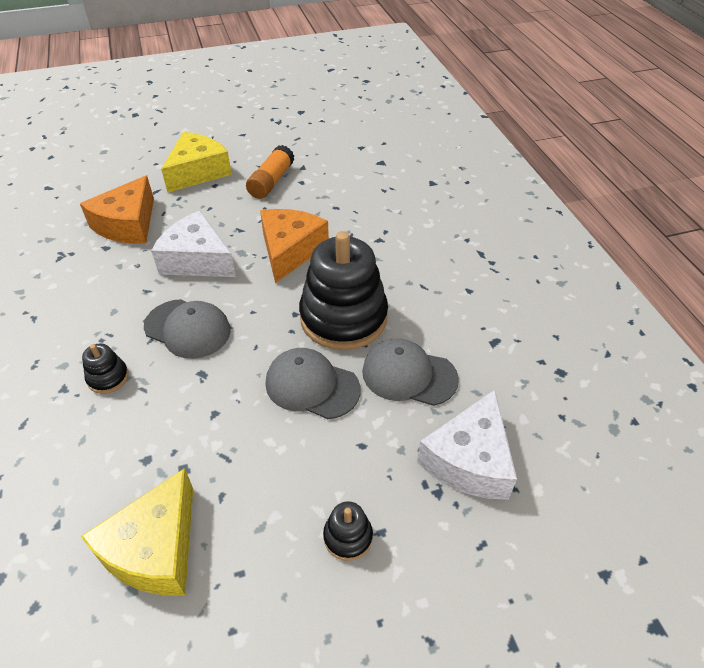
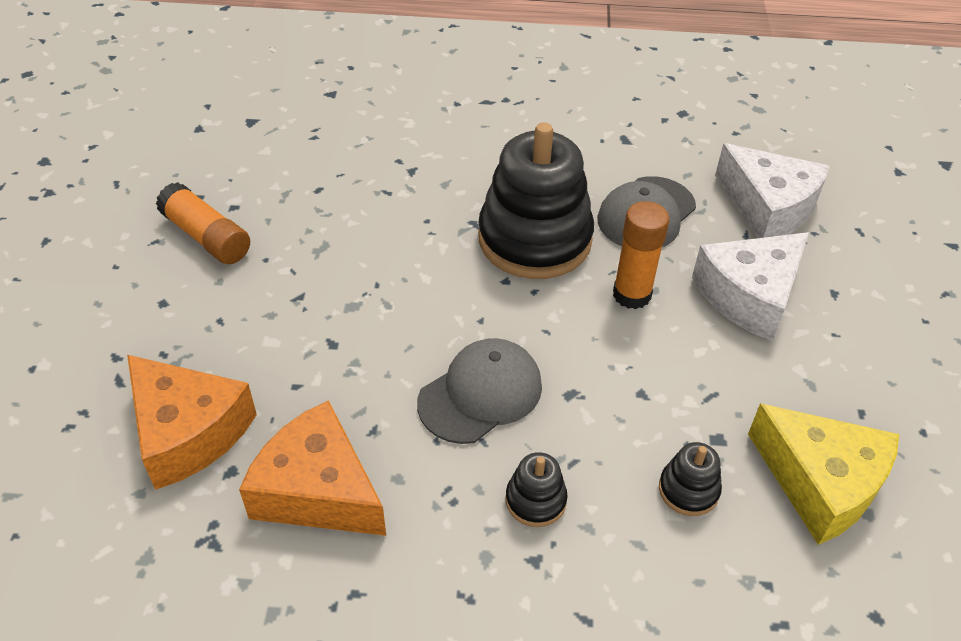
camera: 70 degrees left, 0 degrees up
(197, 260) = (338, 357): white cheese -> white cheese (749, 295)
(198, 172) = (109, 316): yellow cheese -> none
(290, 251) = (381, 255): orange cheese -> orange cheese (318, 490)
(312, 386) = (632, 295): grey cap -> orange glue stick
(348, 537) = (835, 318): black stacking toy -> black stacking toy (688, 490)

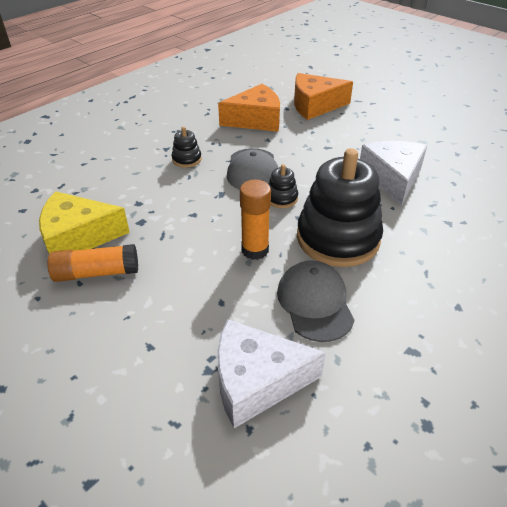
camera: 130 degrees right, 5 degrees down
(207, 237) = (436, 140): orange glue stick -> orange glue stick (96, 273)
(688, 490) = (134, 197): black stacking toy -> black stacking toy (281, 198)
(749, 295) = (197, 300): white cheese -> white cheese (392, 178)

